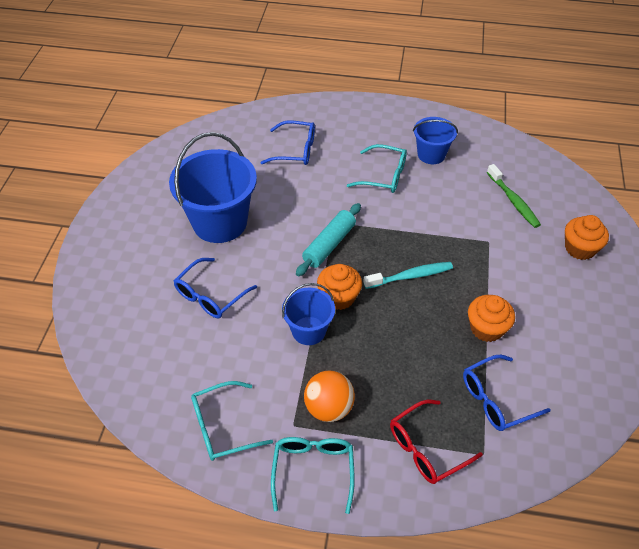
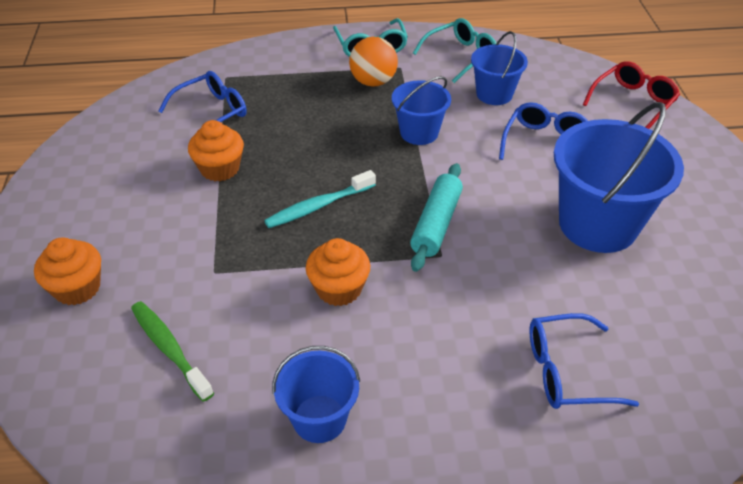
camera: 165 degrees right, 5 degrees down
(219, 362) = (494, 94): none -> blue bucket
(339, 297) = (399, 168): orange cupcake -> orange cupcake (339, 289)
(384, 176) = (393, 351): turquoise glasses -> none
(426, 448) = (277, 72): red glasses -> red glasses (633, 102)

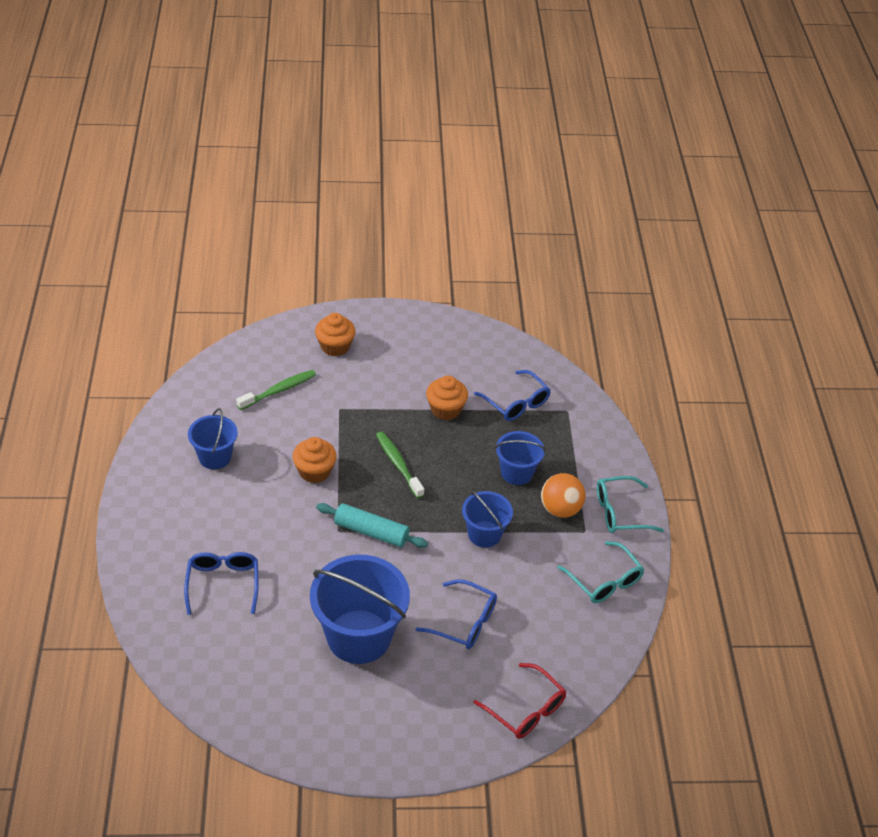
camera: 90 degrees right, 0 degrees up
(318, 206) = (398, 464): turquoise toothbrush -> green toothbrush
(494, 94) = (540, 597): blue bucket -> blue bucket (516, 473)

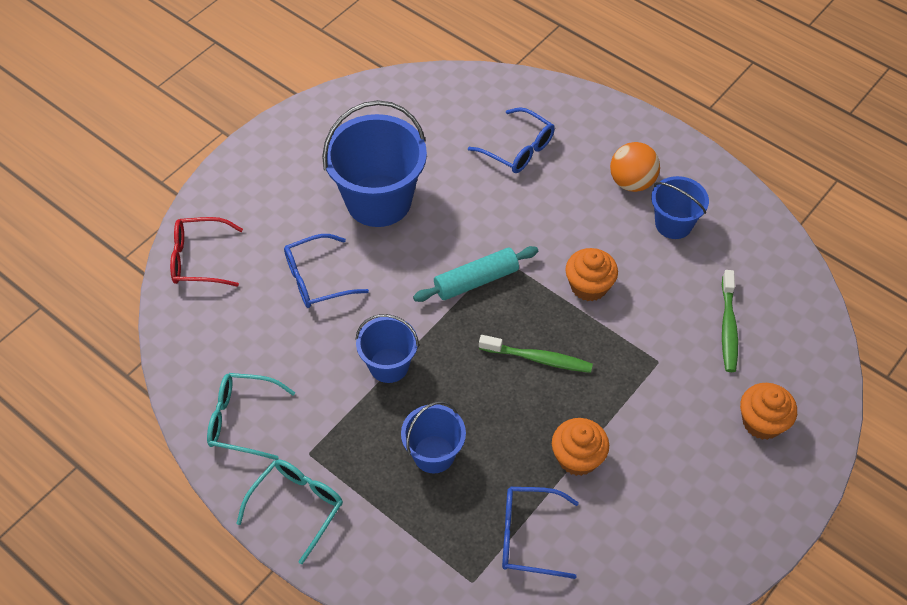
camera: 135 degrees right, 10 degrees up
(560, 509) = (353, 454): orange ball -> orange ball (632, 182)

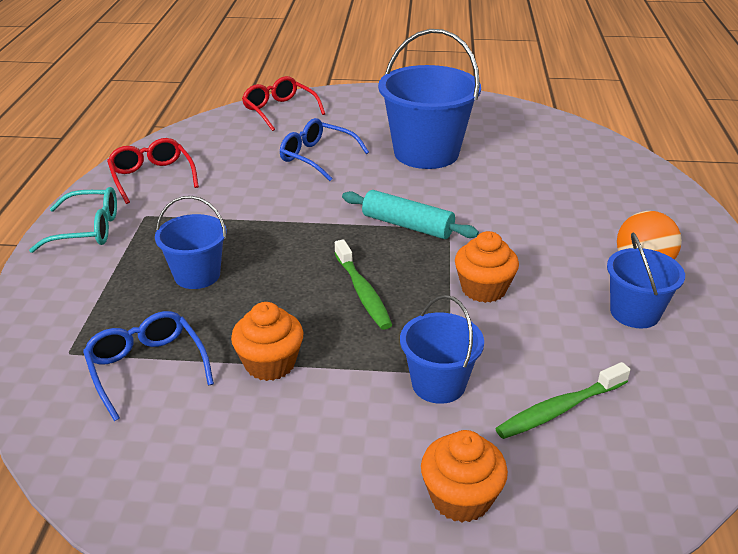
camera: 55 degrees right, 20 degrees down
(242, 420) = (152, 177): turquoise glasses -> red glasses
(389, 365) = (269, 218): blue bucket -> blue bucket (438, 384)
(518, 149) = (577, 192): blue glasses -> none

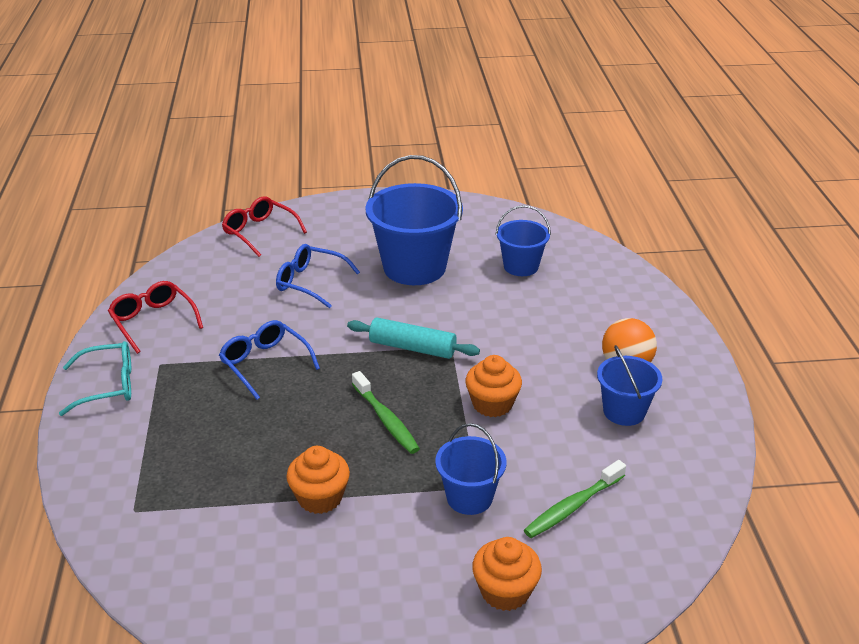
camera: 10 degrees left, 0 degrees up
(146, 368) = (210, 515): blue glasses -> blue glasses (265, 364)
(197, 275) = (229, 420): blue bucket -> blue bucket (521, 266)

